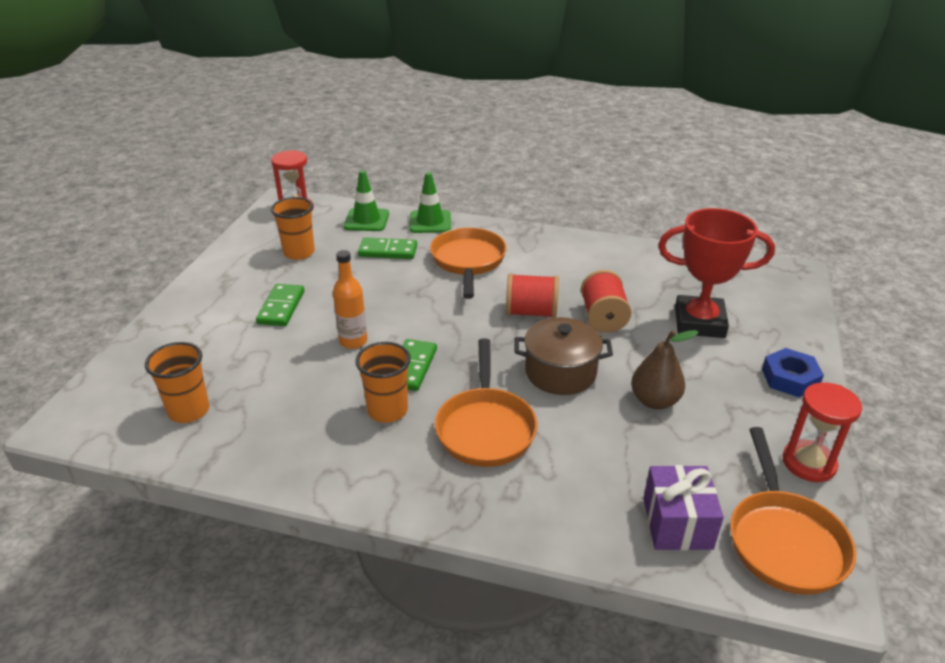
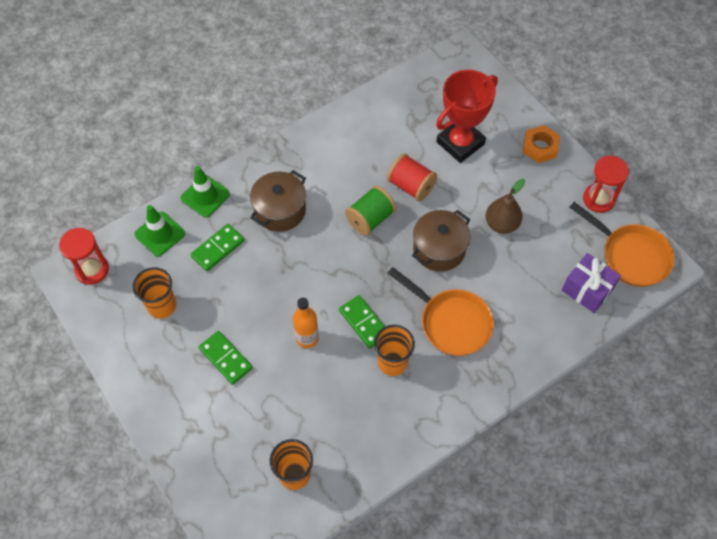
camera: 50 degrees left, 25 degrees up
(468, 261) = (280, 210): orange pan -> brown pot
(531, 312) = (370, 219): red spool -> green spool
(789, 378) = (540, 147): blue nut -> orange nut

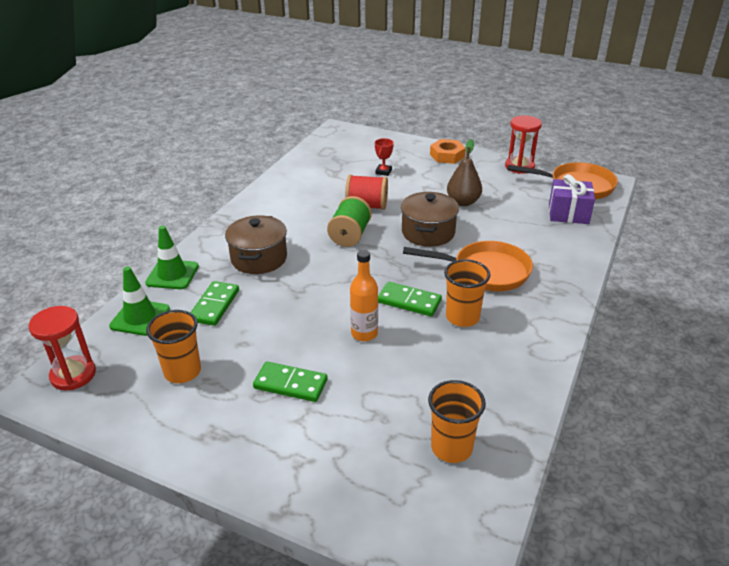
camera: 30 degrees left, 25 degrees down
(460, 143) = (383, 172): red trophy -> red trophy, size x0.41

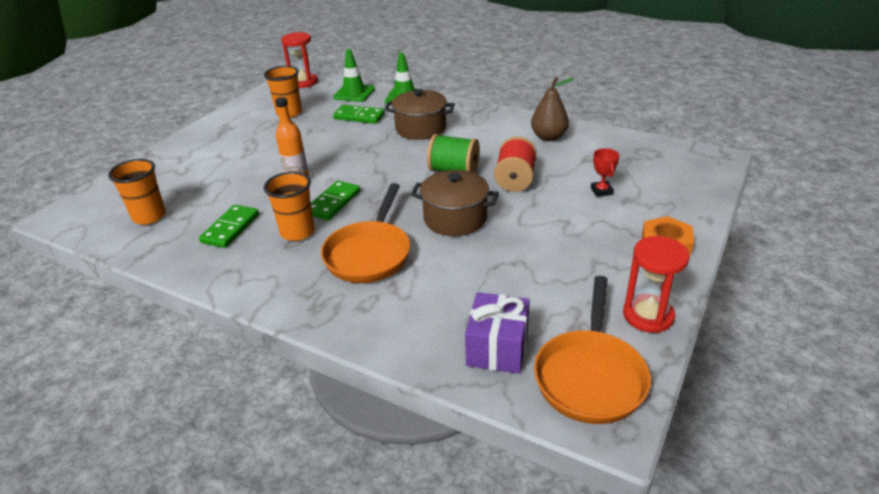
camera: 95 degrees right, 0 degrees up
(290, 384) = (255, 151): green domino -> green domino (231, 228)
(383, 172) = (601, 191): red trophy -> red trophy turned 60 degrees clockwise
(463, 202) = (527, 249): brown pear -> brown pear (548, 137)

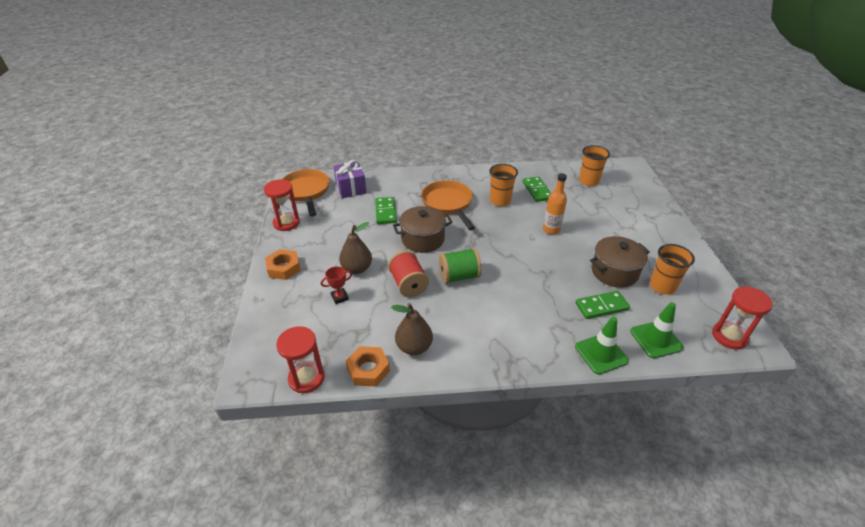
camera: 145 degrees right, 5 degrees up
(333, 203) = (506, 223): green domino -> green domino (385, 212)
(421, 128) = (532, 312): brown pot -> brown pot (614, 272)
(565, 212) = (357, 268): none -> brown pear
(599, 135) = (368, 369): none -> orange nut
(601, 191) = (339, 297): red trophy -> red trophy turned 75 degrees counterclockwise
(659, 144) = (306, 378): none -> red hourglass

